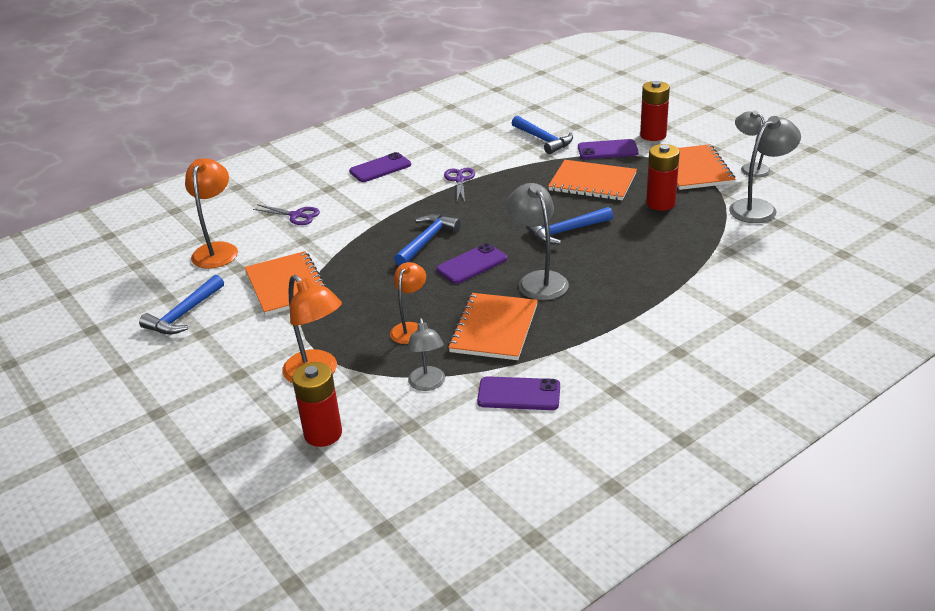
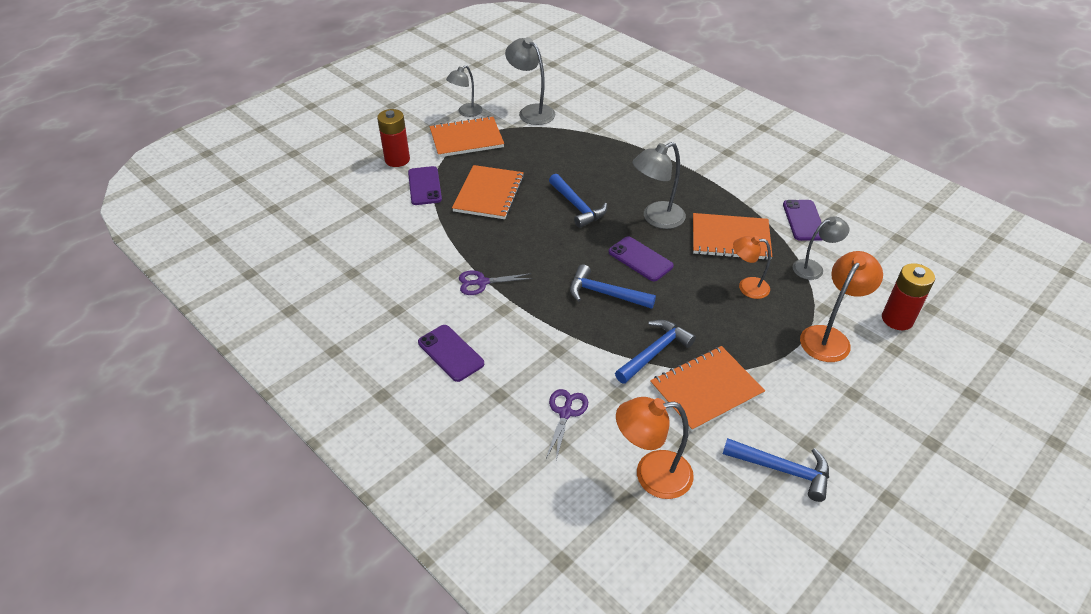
camera: 100 degrees left, 10 degrees up
(543, 140) = (396, 228): blue hammer -> blue hammer (654, 352)
(660, 203) = (526, 157): red battery -> none

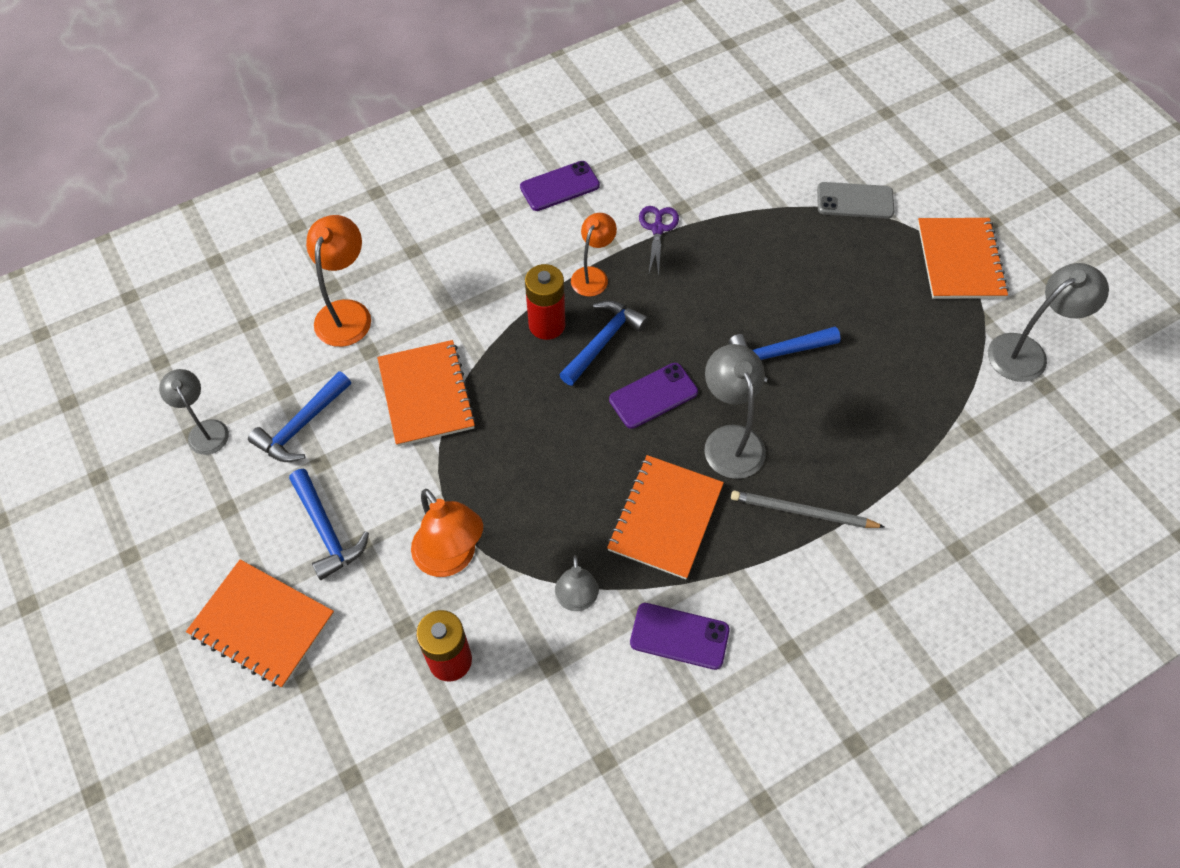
camera: 105 degrees right, 15 degrees up
(397, 160) = (919, 180): red battery -> red battery (547, 325)
(424, 186) = (855, 201): purple phone -> grey phone
(466, 112) = (1031, 270): grey lamp -> grey lamp (205, 430)
(489, 194) = (825, 263): orange notebook -> orange notebook (262, 624)
(565, 413) = (446, 263): purple scissors -> none
(654, 352) = (496, 363): blue hammer -> blue hammer (326, 530)
(690, 183) = (802, 512): none -> grey pencil
(747, 287) = (566, 500): orange lamp -> orange lamp (593, 275)

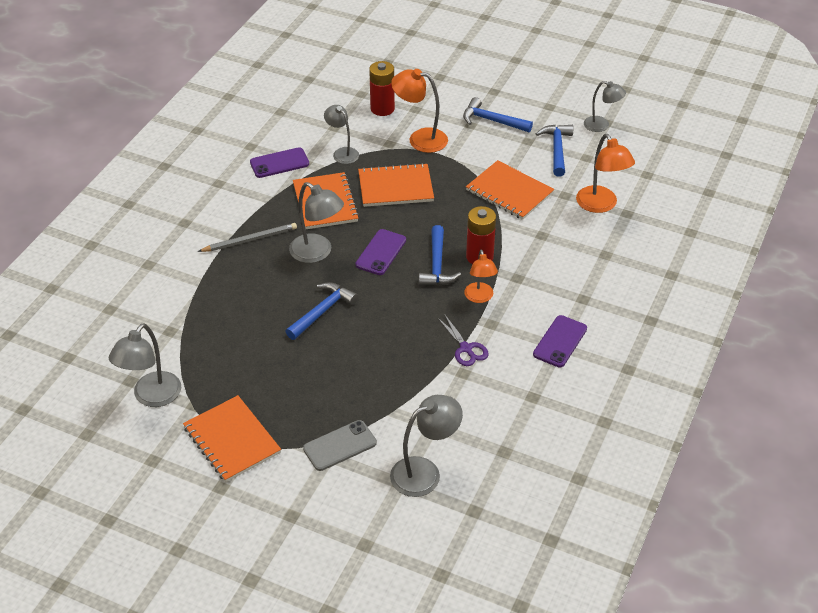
camera: 145 degrees right, 15 degrees down
(262, 624) = (481, 82): orange notebook -> orange notebook (395, 187)
(792, 140) = (424, 472): none -> grey lamp

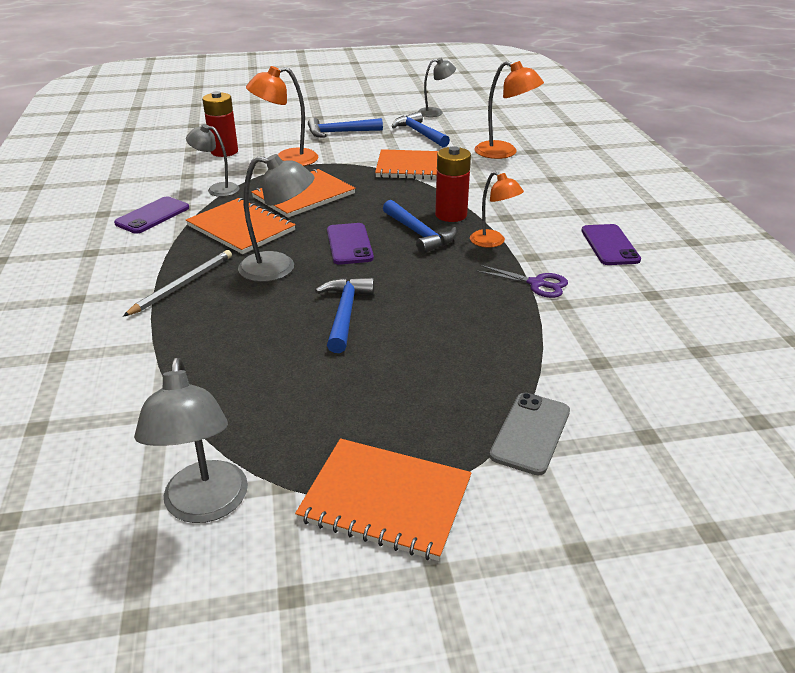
camera: 35 degrees left, 10 degrees down
(424, 472) = (656, 410): grey lamp -> none

